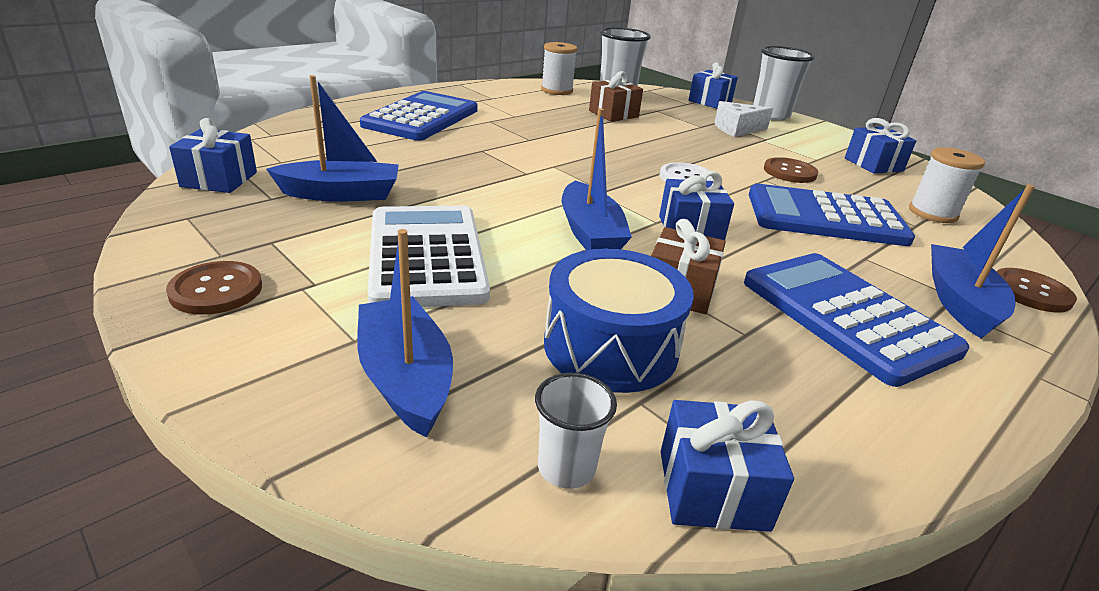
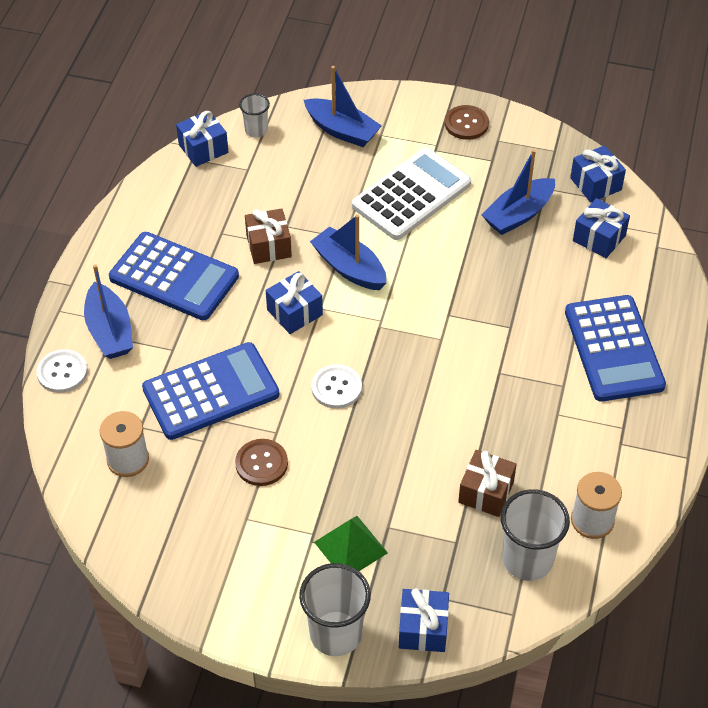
camera: 150 degrees right, 20 degrees up
(426, 256) = (411, 195): white calculator -> white calculator turned 90 degrees counterclockwise
(610, 347) = (277, 189): blue drum -> none
(737, 129) = (350, 547): white cheese -> green pyramid
(873, 164) = (190, 545): blue gift -> blue gift (599, 238)
(1031, 292) = (62, 372): brown button -> white button

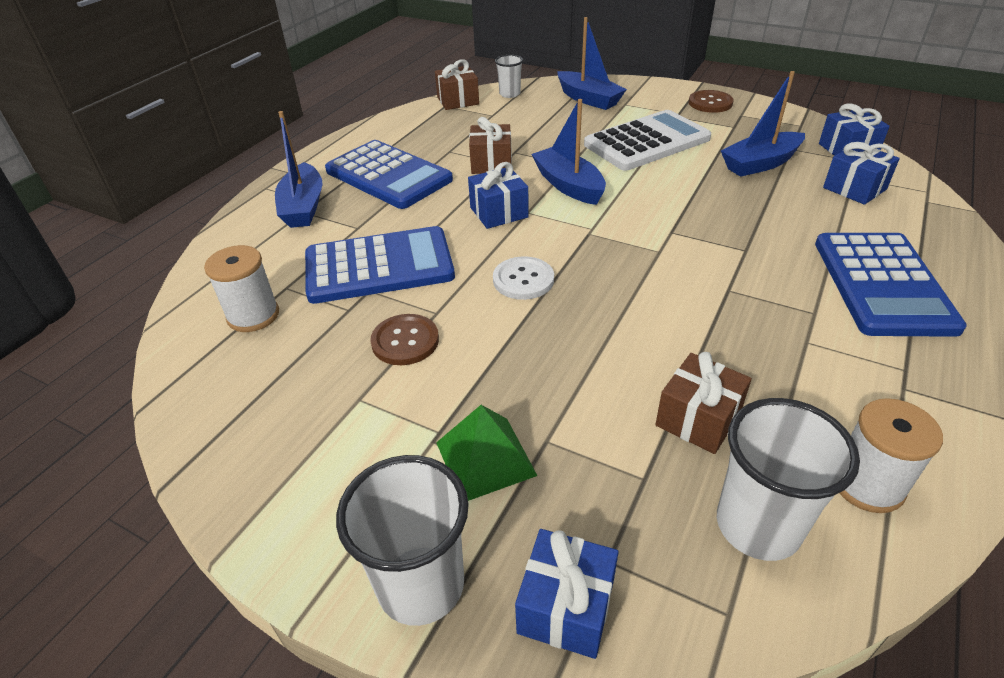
camera: 15 degrees right, 10 degrees down
(62, 372) = (236, 232): white button -> none
(203, 149) = (458, 100): blue gift -> brown gift

